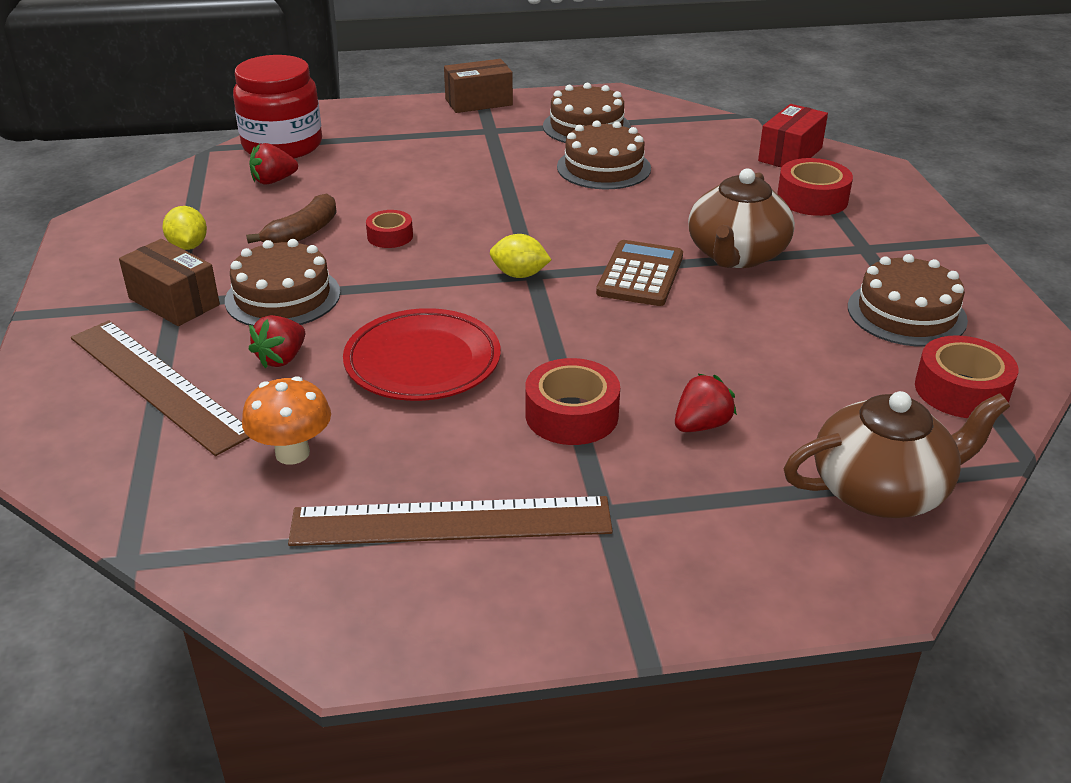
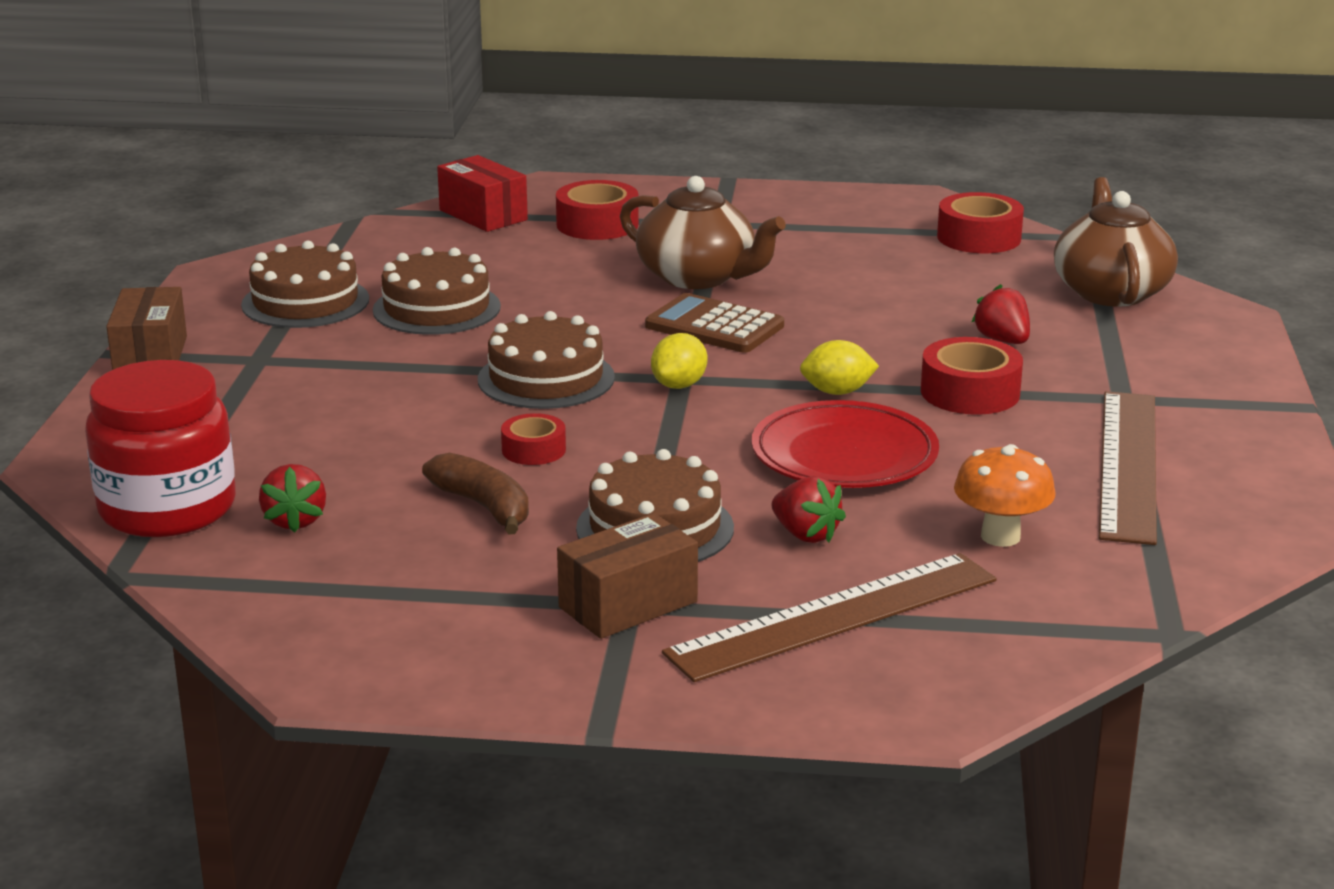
camera: 75 degrees left, 10 degrees down
(188, 246) = (467, 592): yellow lemon -> yellow lemon (837, 392)
(906, 313) = (848, 231): brown cake -> brown cake (546, 378)

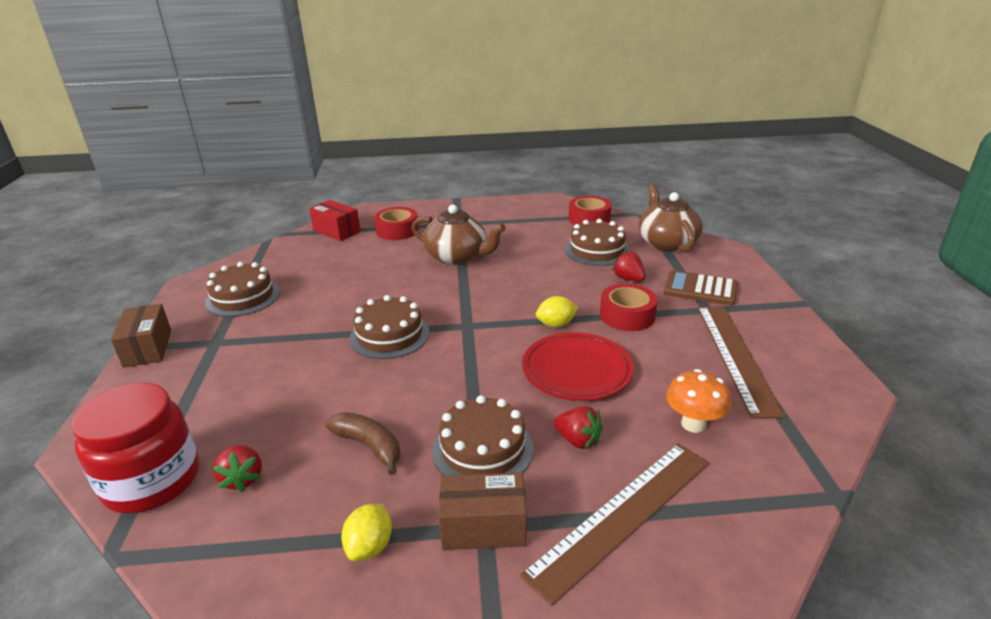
camera: 10 degrees left, 5 degrees up
(436, 308) = (319, 293): brown cake -> brown cake (597, 250)
(533, 450) = (392, 392): red tape -> none
(628, 604) = (483, 527): brown box -> brown box turned 45 degrees clockwise
(679, 385) = (467, 330): yellow lemon -> yellow lemon (370, 546)
(714, 326) = (475, 287): brown calculator -> brown calculator (700, 289)

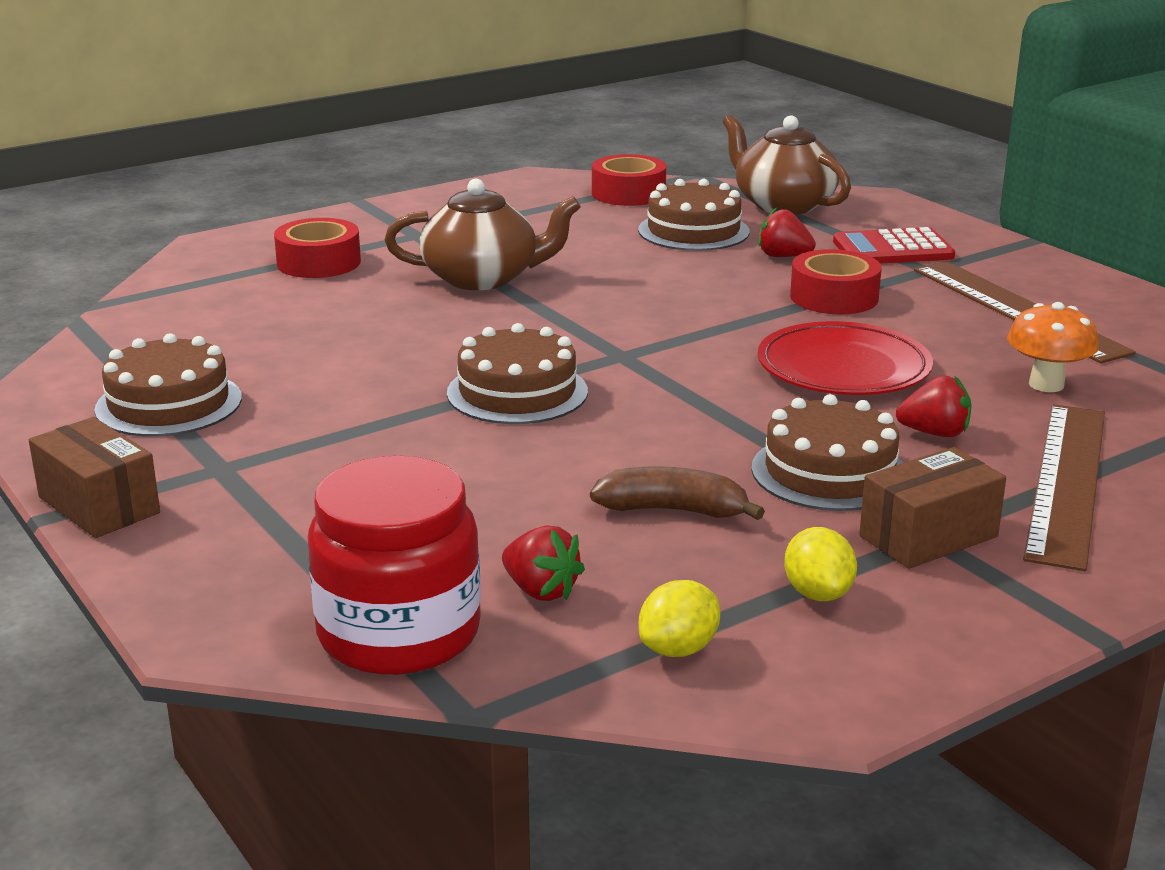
camera: 30 degrees left, 5 degrees down
(336, 231) = (199, 283): red box -> none
(556, 324) = (750, 327): yellow lemon -> yellow lemon (678, 649)
(700, 289) = (893, 249): brown calculator -> red calculator

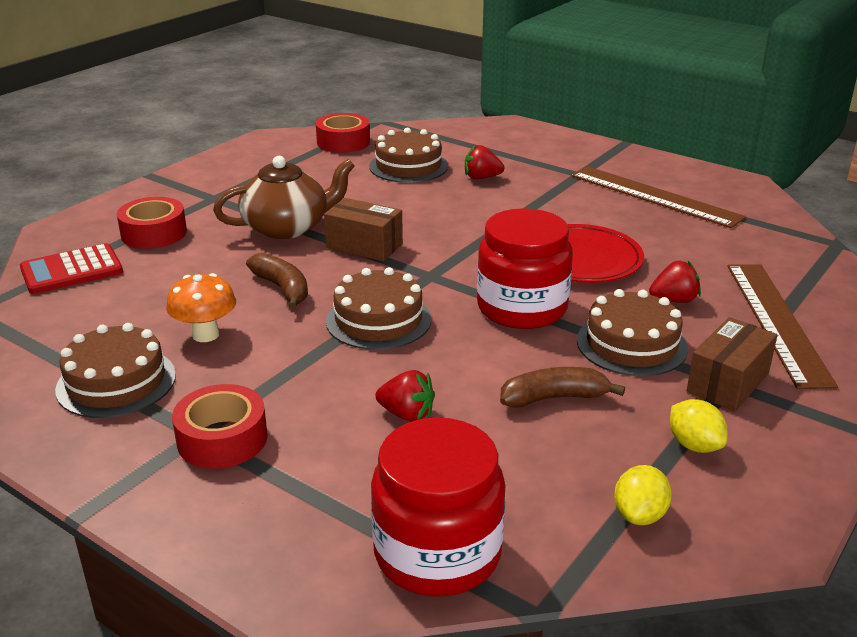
camera: 20 degrees left, 5 degrees up
(99, 505) = (119, 491): brown box -> brown box (364, 246)
(426, 341) = (282, 289): none -> brown banana
(541, 591) = (512, 488): red strawberry -> red strawberry (407, 414)
(713, 408) = (522, 308): none -> red jar
(783, 204) = (453, 137): brown teapot -> none
(834, 297) = (536, 205): red tape -> red tape (222, 439)
(893, 249) = (547, 162): red calculator -> red calculator (72, 270)
(1046, 384) = (711, 250): orange mushroom -> orange mushroom (205, 334)

